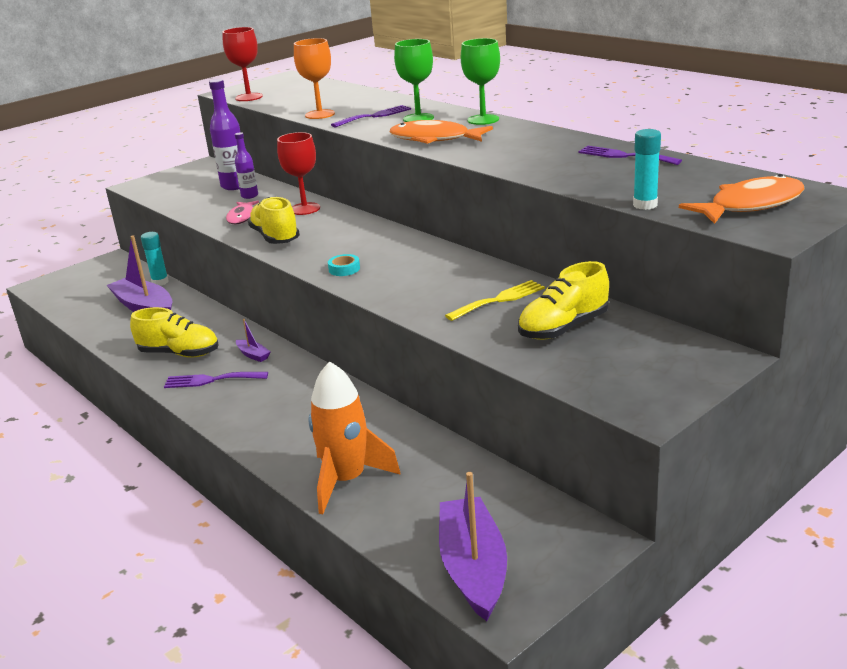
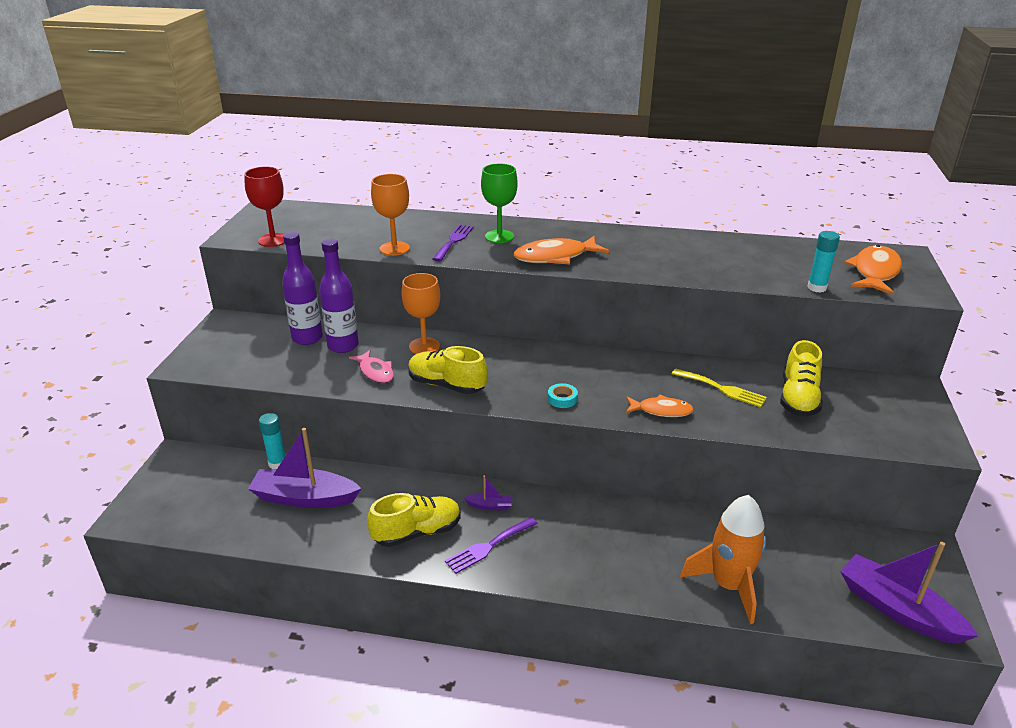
camera: 40 degrees left, 5 degrees up
(249, 196) = (343, 346): purple bottle -> purple bottle, size x1.70
(304, 209) = (424, 346): red goblet -> orange goblet
(411, 299) = (661, 410): none -> orange fish
(483, 120) = (558, 228): green goblet -> none
(499, 300) = (722, 389): yellow fork -> yellow fork turned 105 degrees clockwise
(624, 156) = (726, 245): purple fork -> none

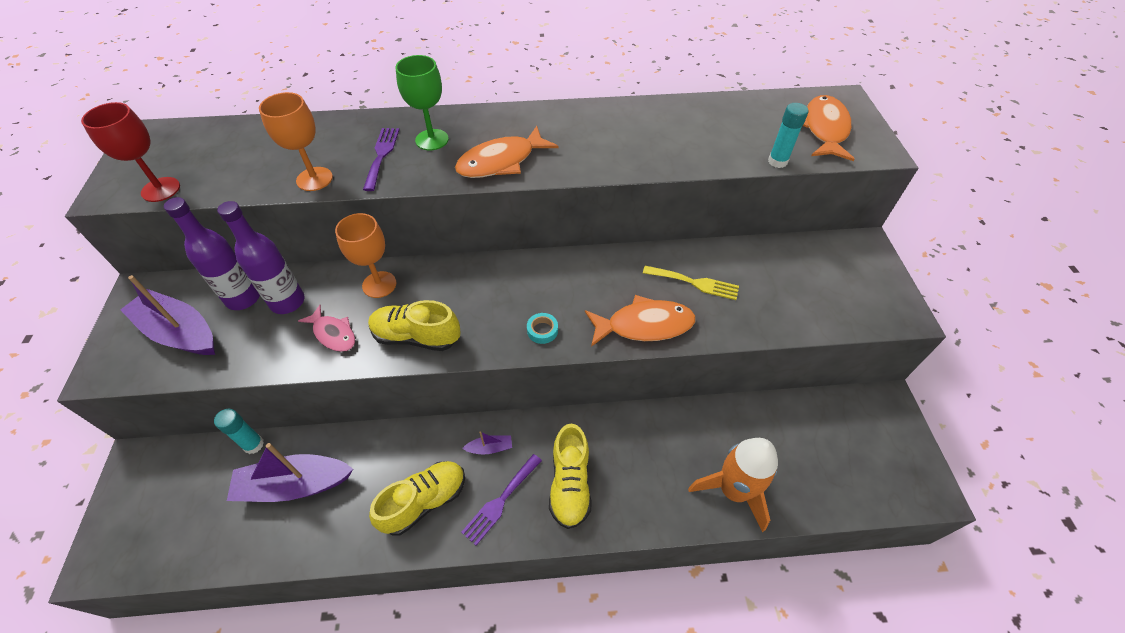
camera: 15 degrees left, 20 degrees up
(661, 410) = (644, 325): orange fish -> orange fish, size x1.59
(798, 398) = (767, 281): yellow shoe -> yellow shoe (570, 484)
(897, 609) = (880, 479): purple boat -> purple boat (180, 332)

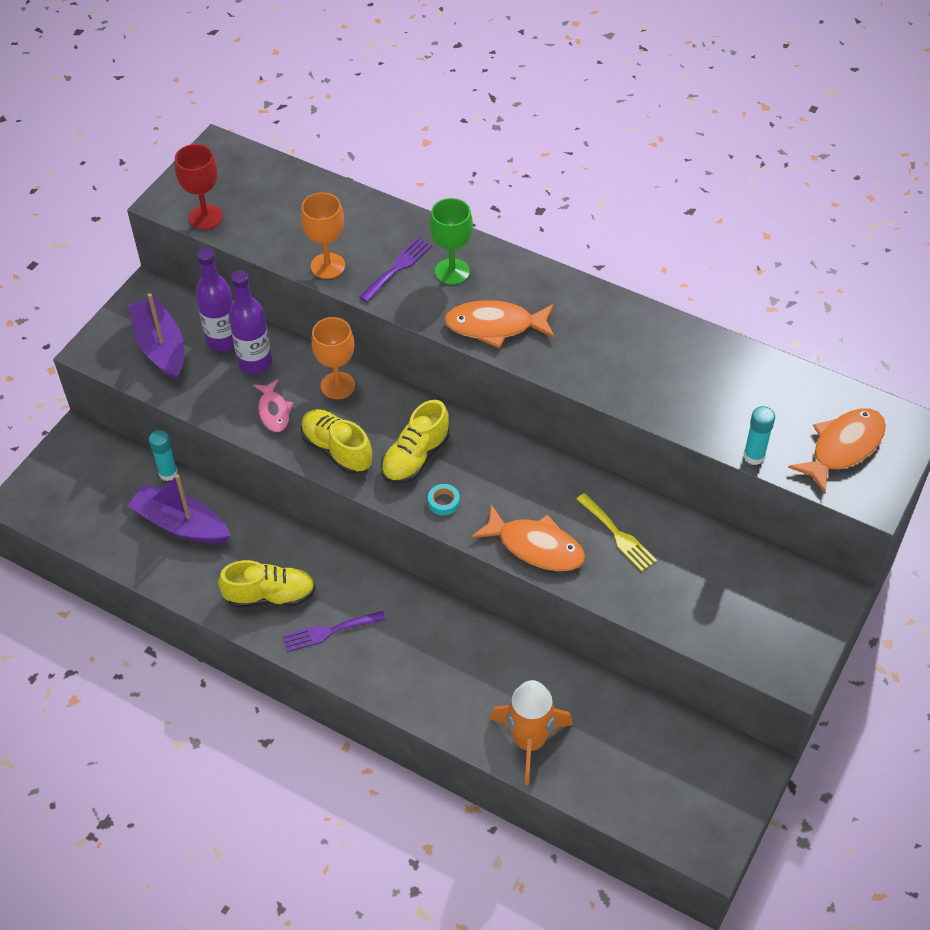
camera: 35 degrees right, 0 degrees up
(490, 448) = (350, 585): purple boat -> none
(570, 484) = (395, 652): yellow shoe -> yellow shoe (416, 457)

